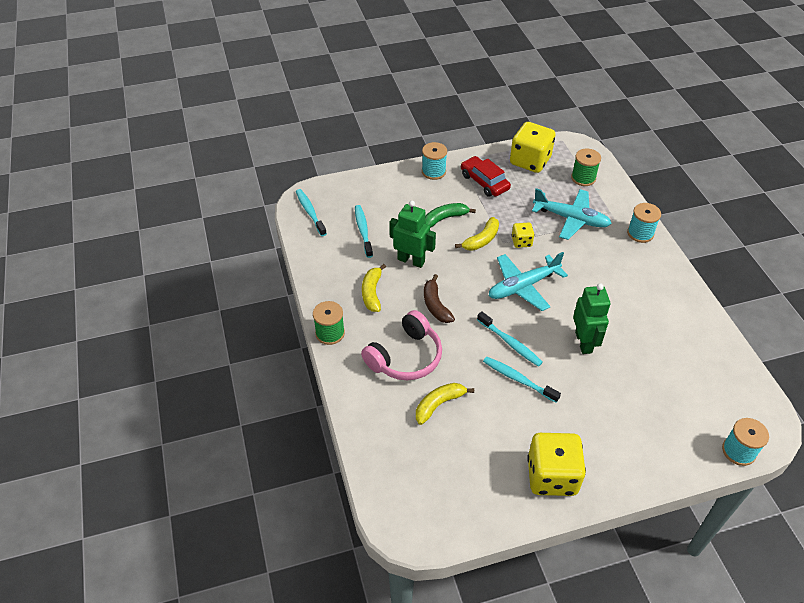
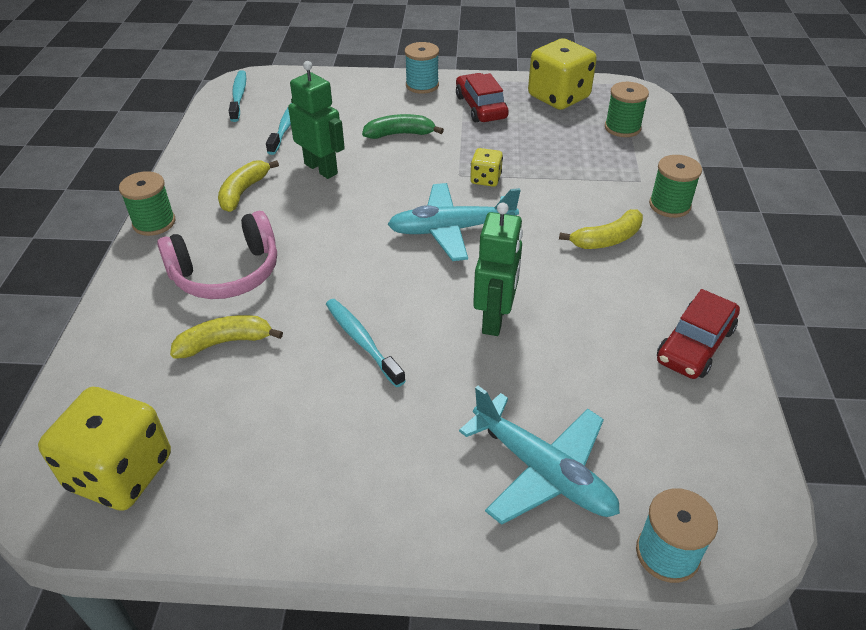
camera: 20 degrees right, 5 degrees down
(435, 305) = (314, 224): brown banana -> none
(481, 240) = (431, 166): yellow banana -> yellow banana (607, 239)
(510, 343) = (384, 293): turquoise toothbrush -> none
(552, 476) = (317, 491): yellow dice -> yellow dice (120, 472)
(571, 219) = (575, 168): turquoise plane -> turquoise plane (543, 471)
(640, 233) = (669, 205): turquoise spool -> green spool
(697, 327) = (695, 345): none -> red car

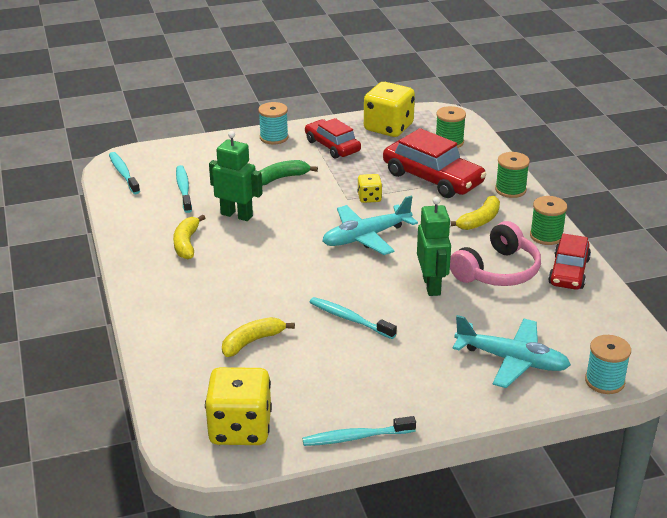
camera: 20 degrees left, 10 degrees down
(154, 223) = (131, 279): green spool -> green spool (546, 236)
(227, 273) = (218, 300): pink headphones -> pink headphones (497, 271)
(253, 537) = (355, 437): none -> turquoise toothbrush
(577, 170) = (432, 178): none -> red car

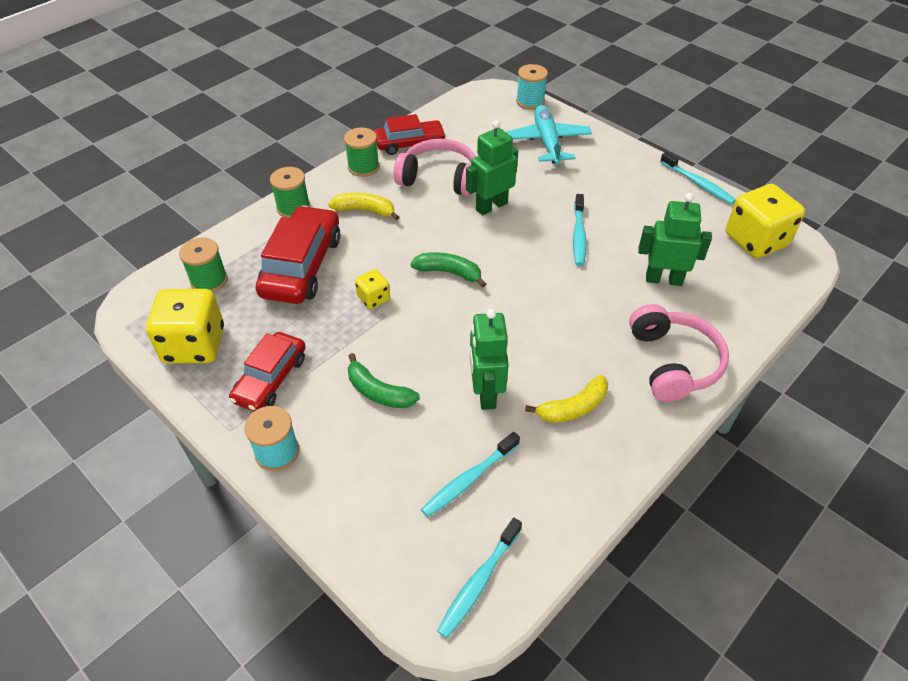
camera: 120 degrees left, 15 degrees up
(171, 303) = (673, 362): none -> pink headphones
(252, 341) = (663, 279): yellow banana -> green robot
(366, 237) = (449, 272): turquoise plane -> green banana

